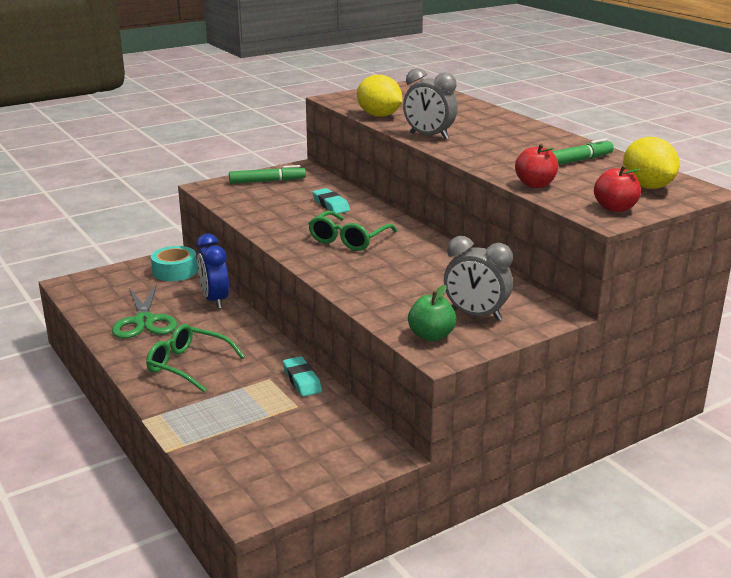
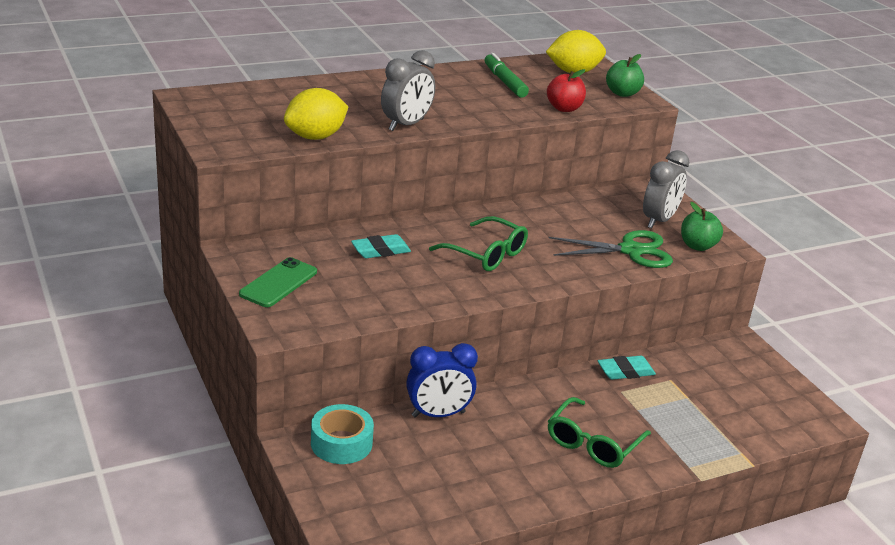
camera: 85 degrees left, 5 degrees up
(144, 321) = (483, 474): green scissors -> green scissors (631, 251)
(267, 181) = (279, 283): green marker -> green phone
(615, 208) = (622, 93): red apple -> green apple

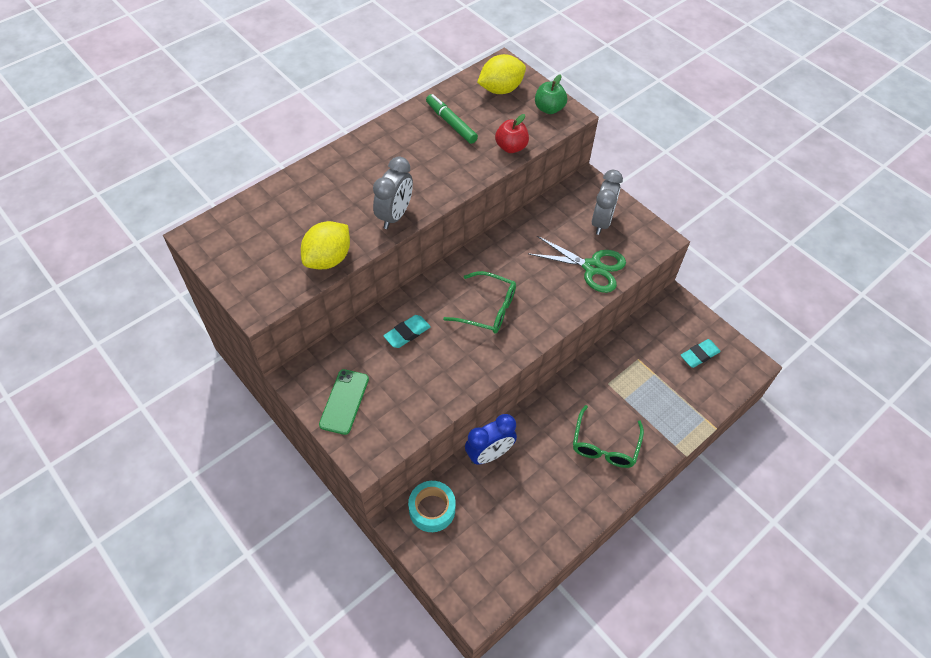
camera: 15 degrees left, 25 degrees up
(625, 371) = (605, 361): turquoise eraser -> turquoise eraser (699, 355)
(631, 251) = (592, 267): green scissors -> green scissors turned 45 degrees clockwise
(697, 246) = (638, 244): green apple -> none

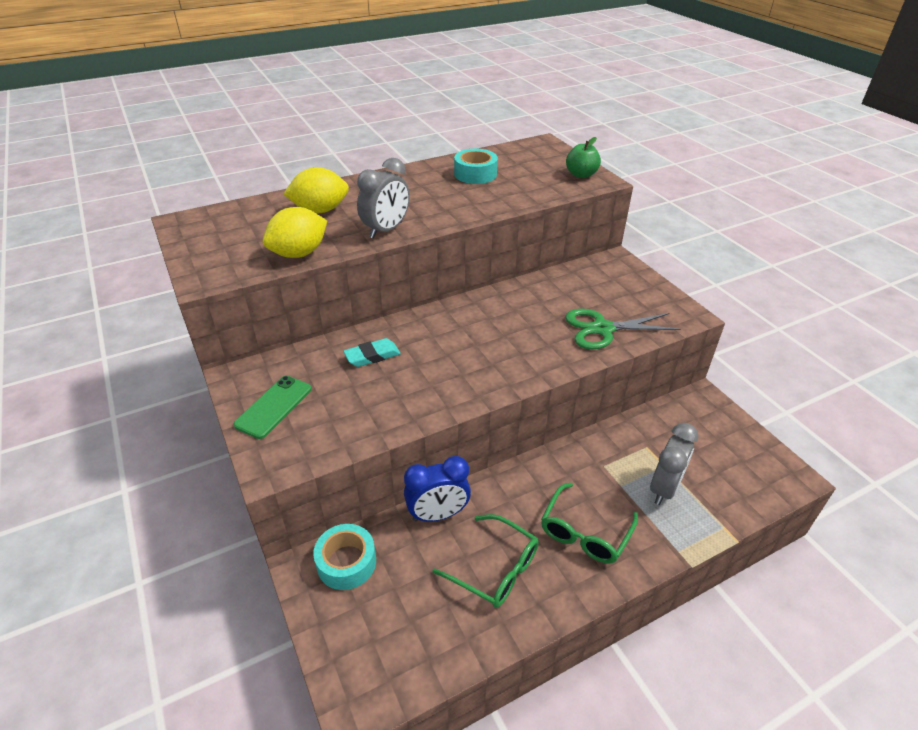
camera: 15 degrees right, 15 degrees down
(451, 123) = (475, 174): green marker -> turquoise tape
(488, 309) = (471, 349): green glasses -> green glasses (496, 569)
(500, 89) = (535, 157): yellow lemon -> yellow lemon (320, 210)
(511, 147) = (531, 196): red apple -> none
(592, 267) = (602, 329): green scissors -> green scissors turned 135 degrees clockwise
(601, 222) = (623, 292): grey clock -> grey clock (664, 488)
(699, 355) = (725, 456): turquoise eraser -> none

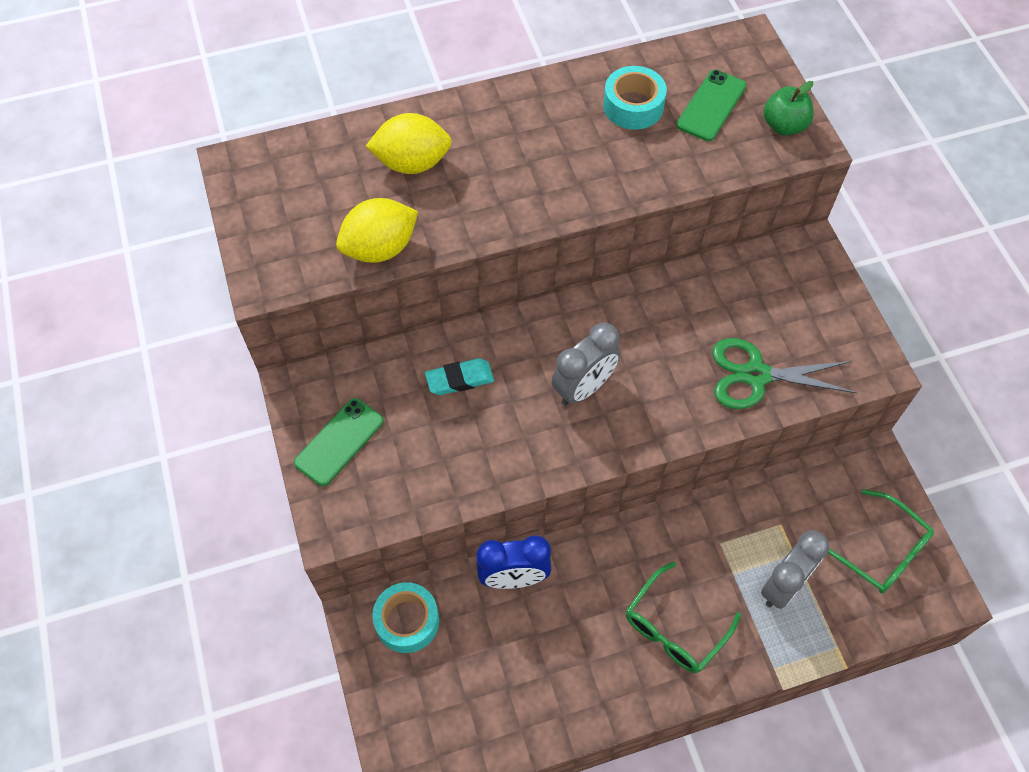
camera: 10 degrees right, 20 degrees up
(386, 230) = (494, 216): grey clock -> grey clock (583, 388)
(496, 569) = (566, 656): green glasses -> green glasses (882, 551)
(529, 170) = (711, 106): none -> green phone

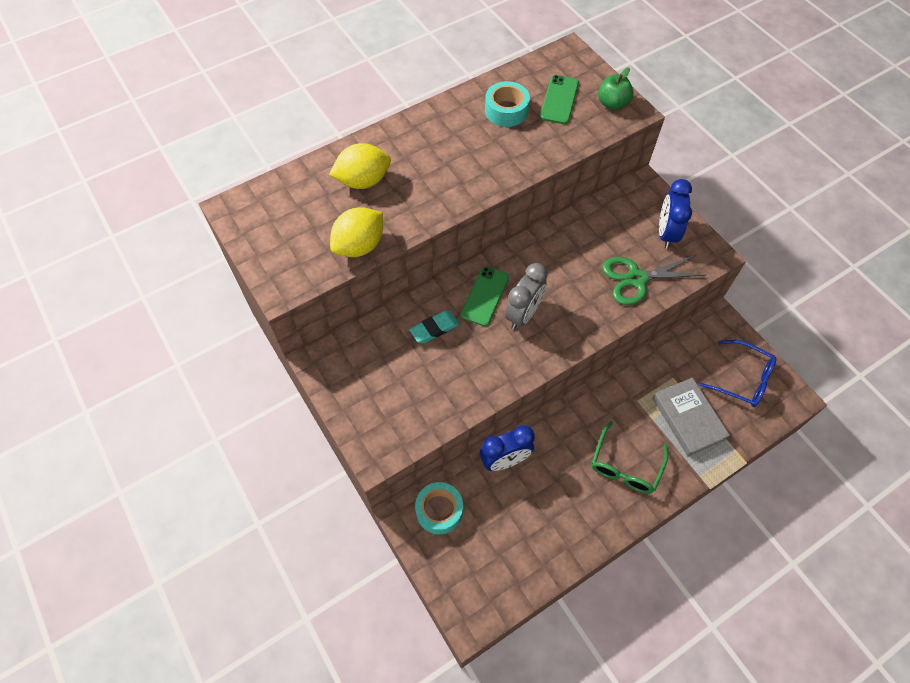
camera: 15 degrees left, 0 degrees up
(339, 442) = (361, 393): green phone -> green phone (485, 296)
(783, 586) = (688, 418): grey clock -> grey book
(819, 322) = (666, 233): none -> blue clock
(882, 551) = (743, 379): green glasses -> blue glasses

